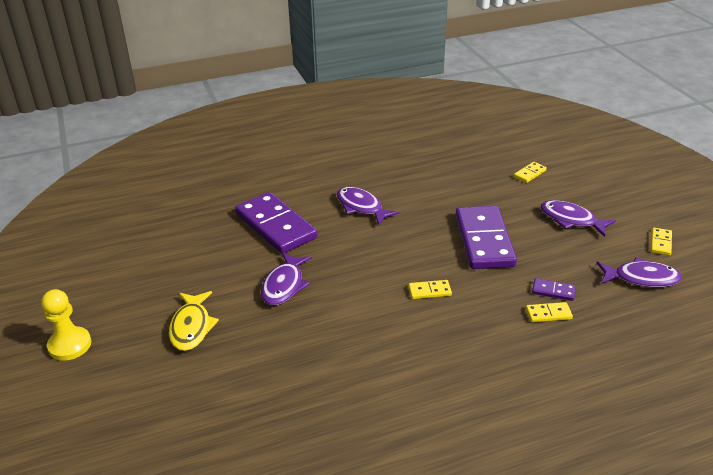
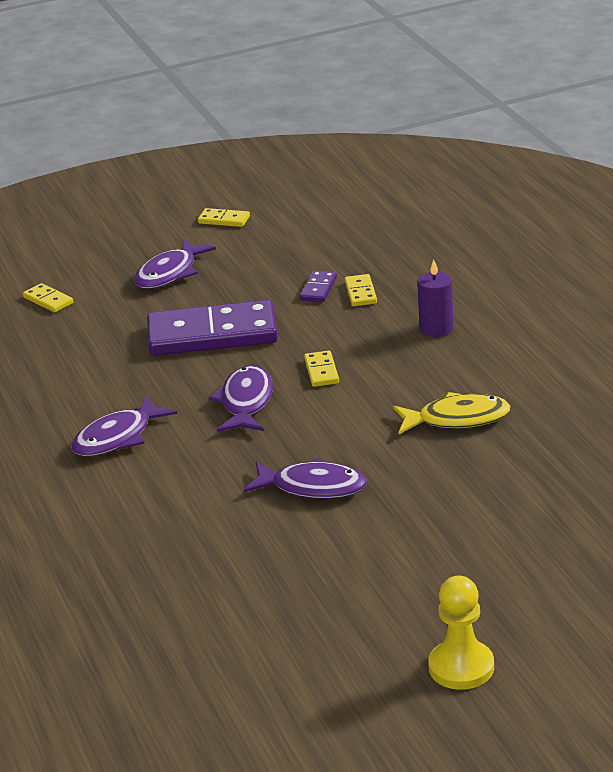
camera: 90 degrees left, 5 degrees down
(191, 327) = (410, 556): yellow fish -> yellow fish (457, 419)
(275, 226) = (162, 514): purple domino -> none
(490, 355) = (436, 328): none -> purple candle
(641, 278) = (293, 235): purple fish -> purple fish (246, 402)

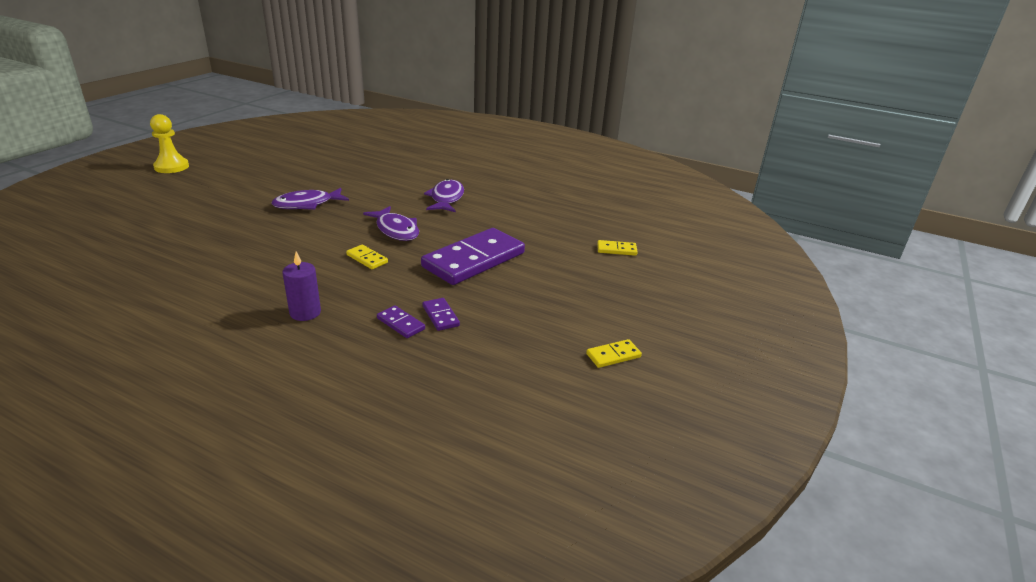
camera: 135 degrees right, 0 degrees up
(170, 273) = (573, 292): purple fish -> none
(361, 293) = (400, 324): yellow domino -> purple domino
(457, 419) = (240, 256): yellow fish -> none

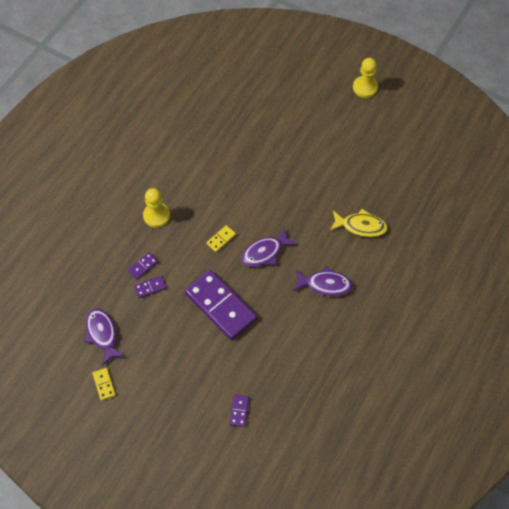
camera: 95 degrees right, 30 degrees up
(305, 312) = (156, 216): purple candle -> yellow pawn
(307, 204) = (304, 189): purple fish -> purple fish (102, 334)
(373, 178) = (361, 226): none -> yellow fish
(616, 250) = (239, 411): yellow domino -> purple domino

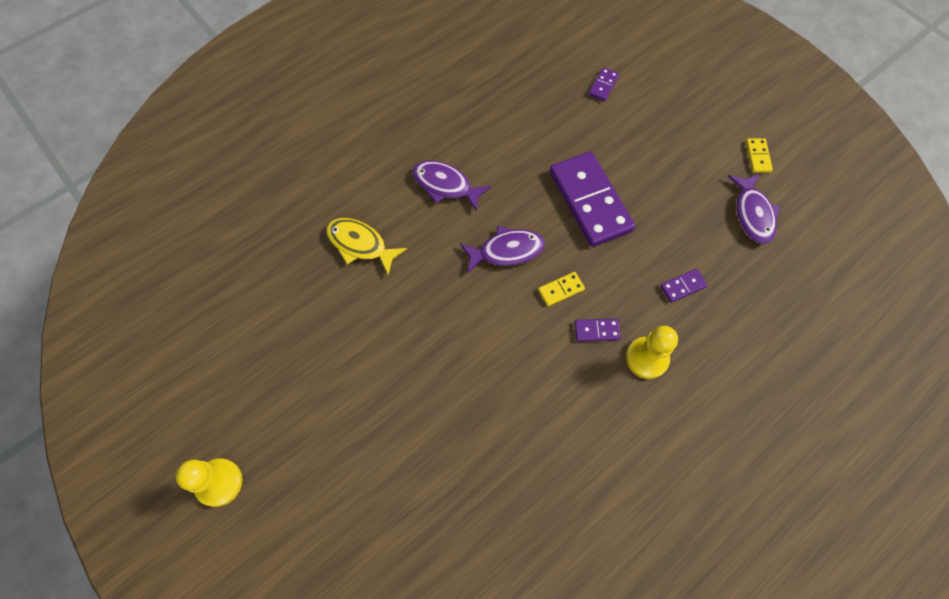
camera: 160 degrees left, 5 degrees up
(150, 287) = (678, 254): purple domino -> purple domino (596, 330)

